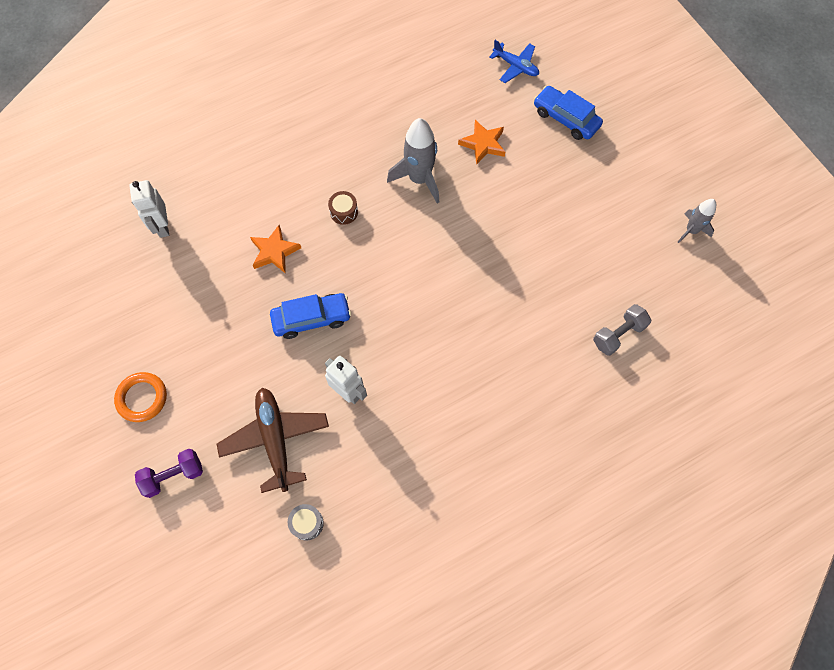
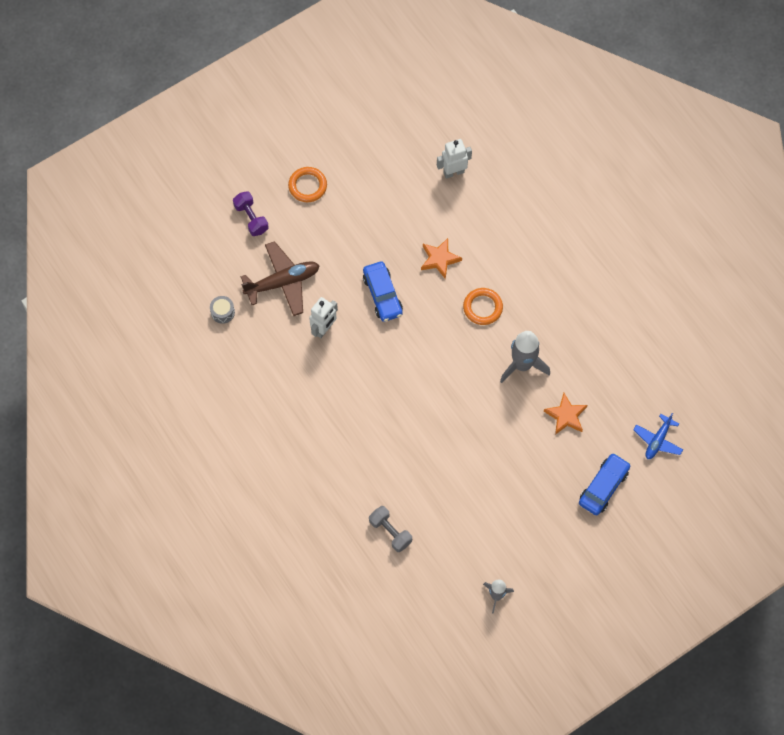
camera: 85 degrees right, 0 degrees up
(344, 212) = (482, 307): brown drum -> orange ring

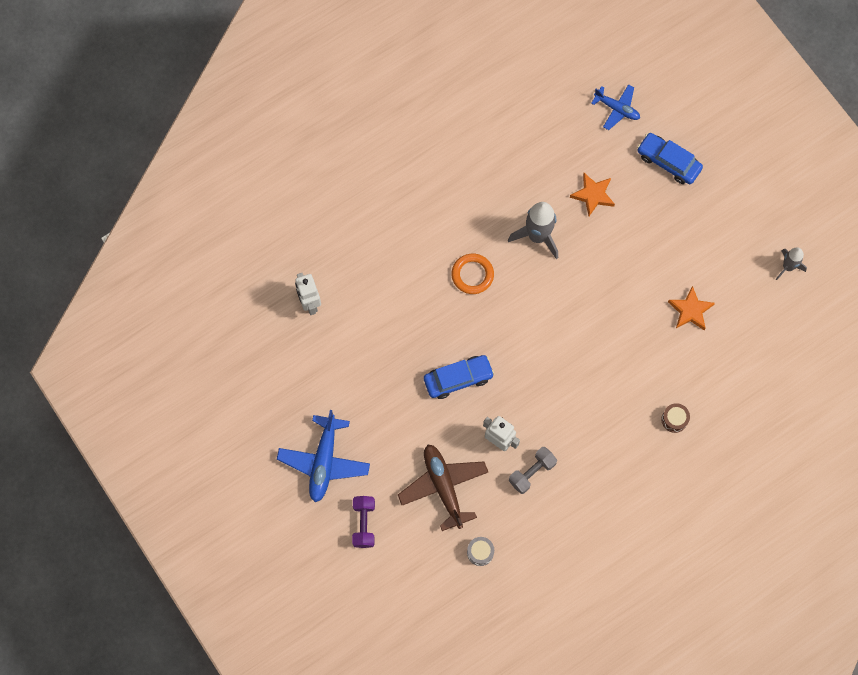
camera: 90 degrees left, 5 degrees up
(251, 218) = (364, 524): purple dumbbell -> purple dumbbell turned 60 degrees counterclockwise
(307, 186) = (324, 461): orange ring -> blue plane
(342, 482) = (674, 419): none -> brown drum
(390, 532) = (726, 370): grey dumbbell -> grey dumbbell (532, 472)
(439, 259) = (415, 318): orange star -> orange star (690, 310)

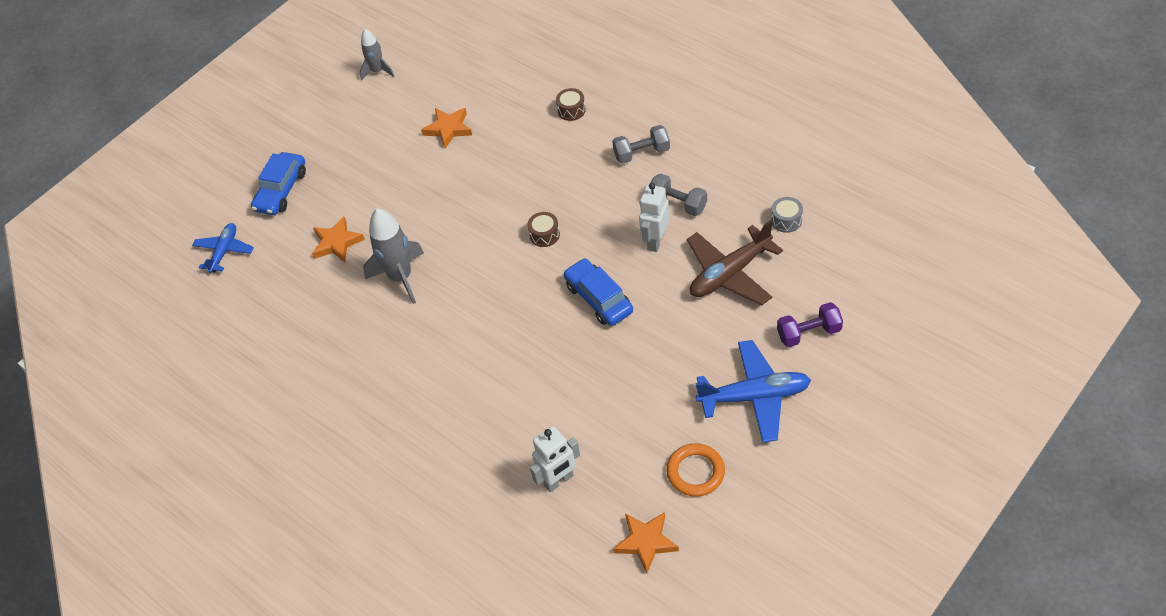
camera: 100 degrees left, 20 degrees down
(239, 346) = (646, 542): none -> orange star
(472, 275) = (467, 323): orange ring -> orange ring (695, 472)
(539, 356) = (544, 235): none -> brown drum
(600, 462) = (642, 153): none -> grey dumbbell

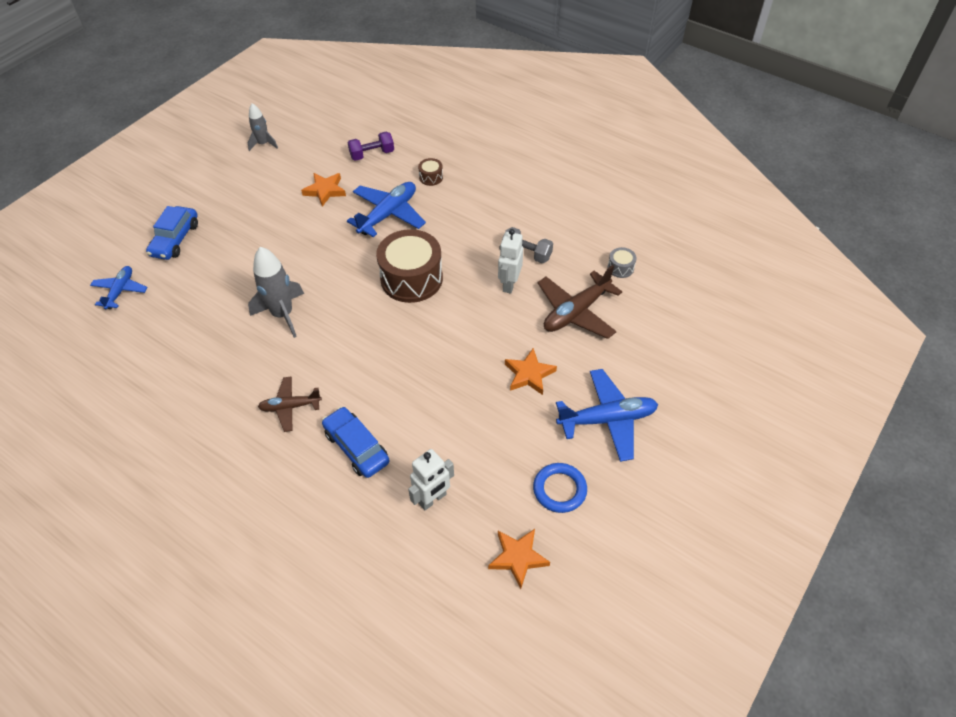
camera: 10 degrees left, 0 degrees up
(337, 243) = (224, 284): orange star -> orange star (529, 374)
(409, 381) = (290, 407): none -> brown plane
(520, 157) = (388, 214): none -> blue plane
(544, 235) = (411, 278): brown drum -> brown drum, size x2.34
(599, 298) = (462, 333): blue car -> blue car (356, 447)
(642, 153) = (493, 212): grey dumbbell -> none
(695, 472) = (559, 489): orange ring -> blue ring
(809, 333) = (649, 363): purple dumbbell -> purple dumbbell (372, 154)

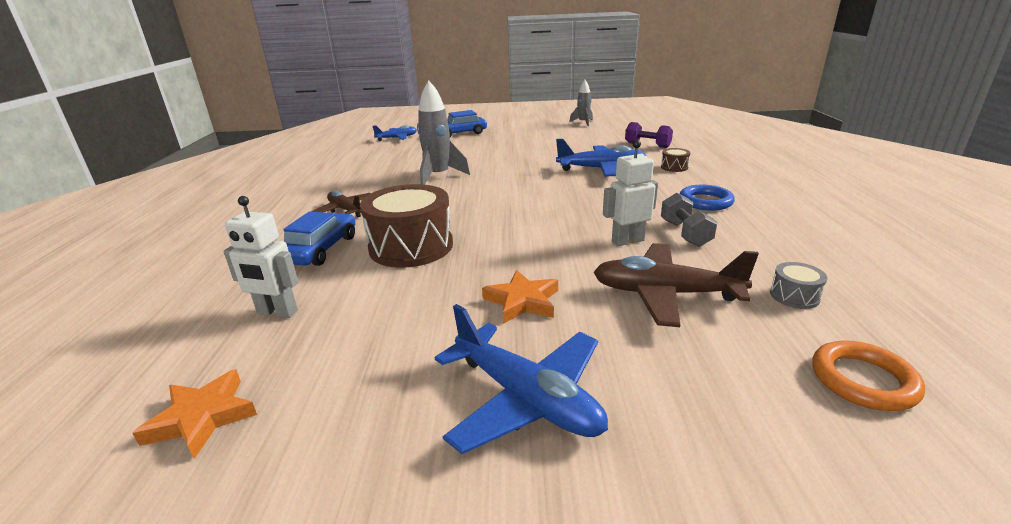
camera: 55 degrees right, 25 degrees down
(325, 191) = (580, 147): orange star -> none
(411, 278) = (551, 200): brown drum -> brown drum (411, 247)
(559, 489) = (352, 406): blue ring -> blue ring (705, 201)
(684, 302) = (863, 380): none -> orange ring

